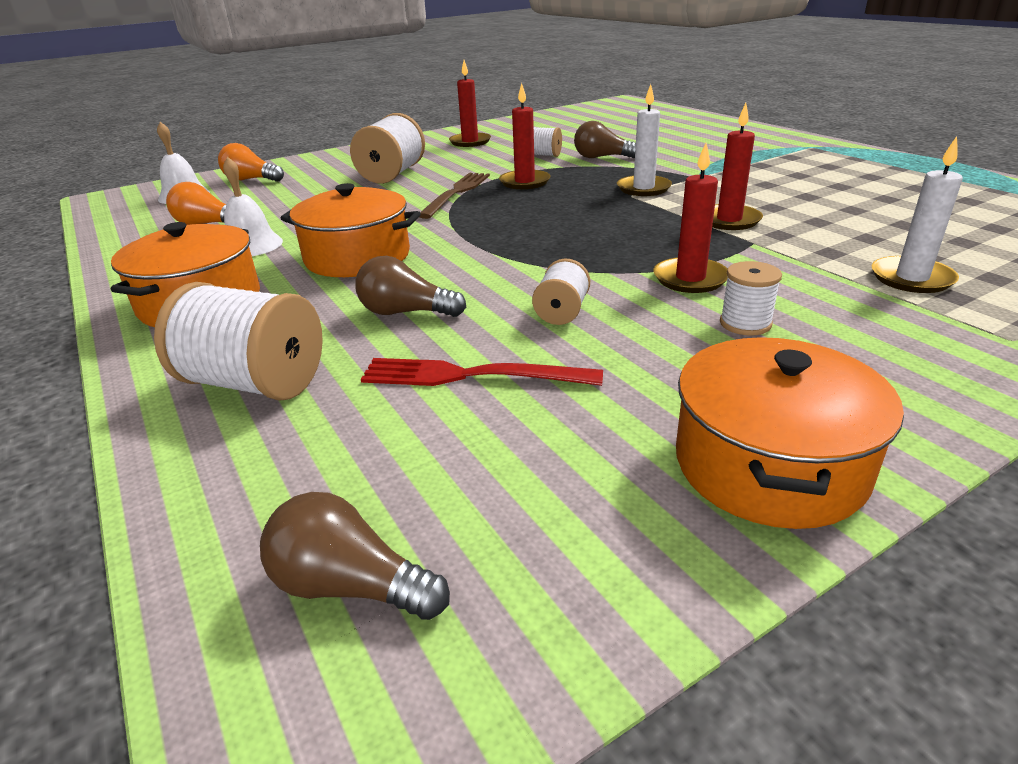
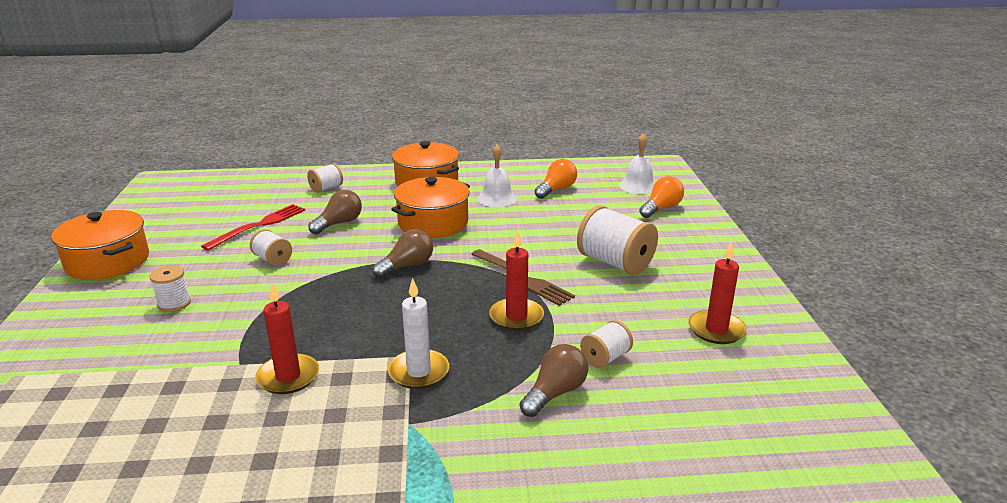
camera: 115 degrees right, 5 degrees down
(255, 383) = (326, 188): white spool -> white spool, size x0.54
(351, 586) = (195, 191): brown light bulb -> brown light bulb (407, 266)
(690, 278) = (239, 311): red candle -> none
(911, 278) = (95, 395): white candle -> none

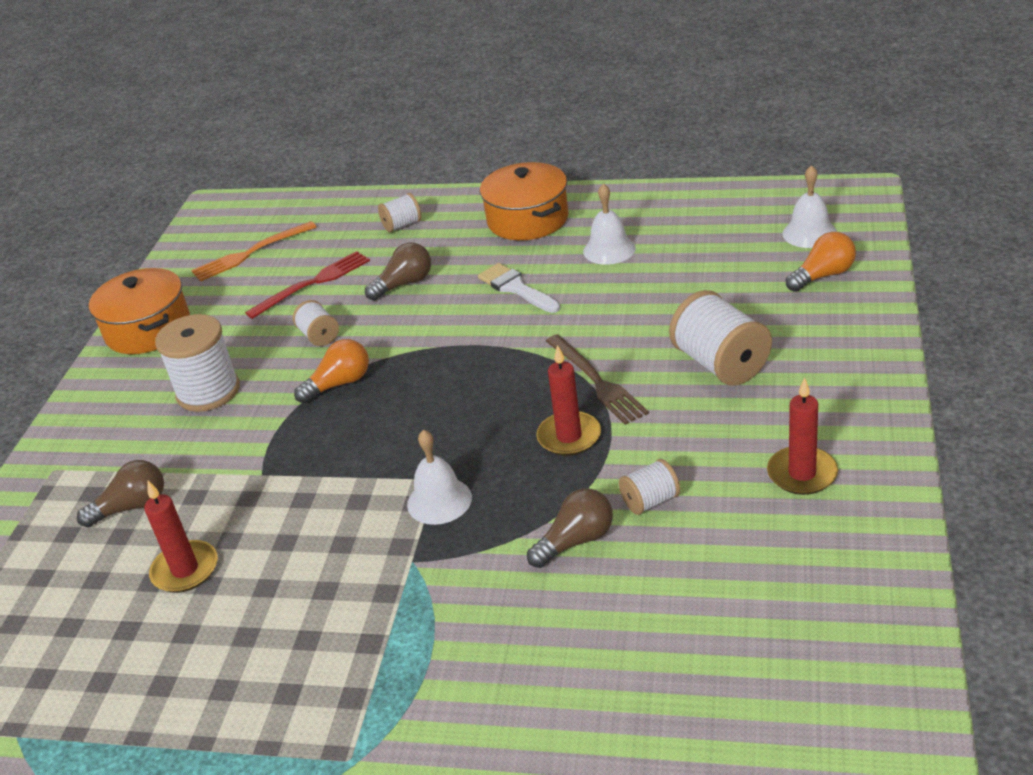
camera: 20 degrees right, 10 degrees up
(174, 303) = (208, 391): white spool -> white spool, size x1.86
(198, 208) = (250, 253): none -> orange fork
(288, 377) = (306, 495): red candle -> red candle (185, 570)
(407, 266) = (466, 354): brown light bulb -> brown light bulb (132, 507)
(419, 372) = (439, 501): white candle -> white bell
(433, 223) = (516, 288): orange pot -> white brush
(556, 190) = (693, 236): orange light bulb -> orange light bulb (339, 384)

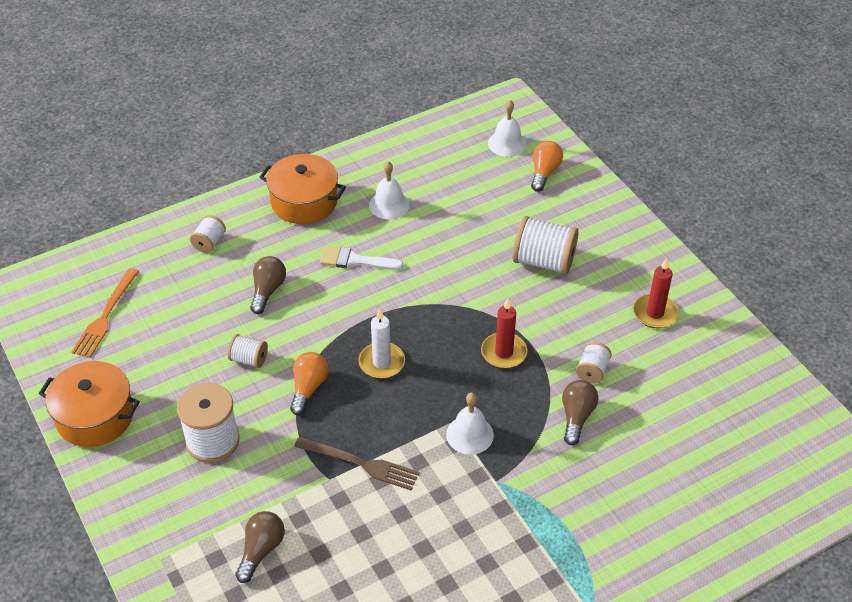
camera: 45 degrees left, 10 degrees up
(185, 570) = (355, 568): red candle -> none
(313, 283) = (193, 320): red fork -> none
(433, 391) = (381, 362): none -> white candle
(596, 381) = (481, 307): brown fork -> brown fork (361, 464)

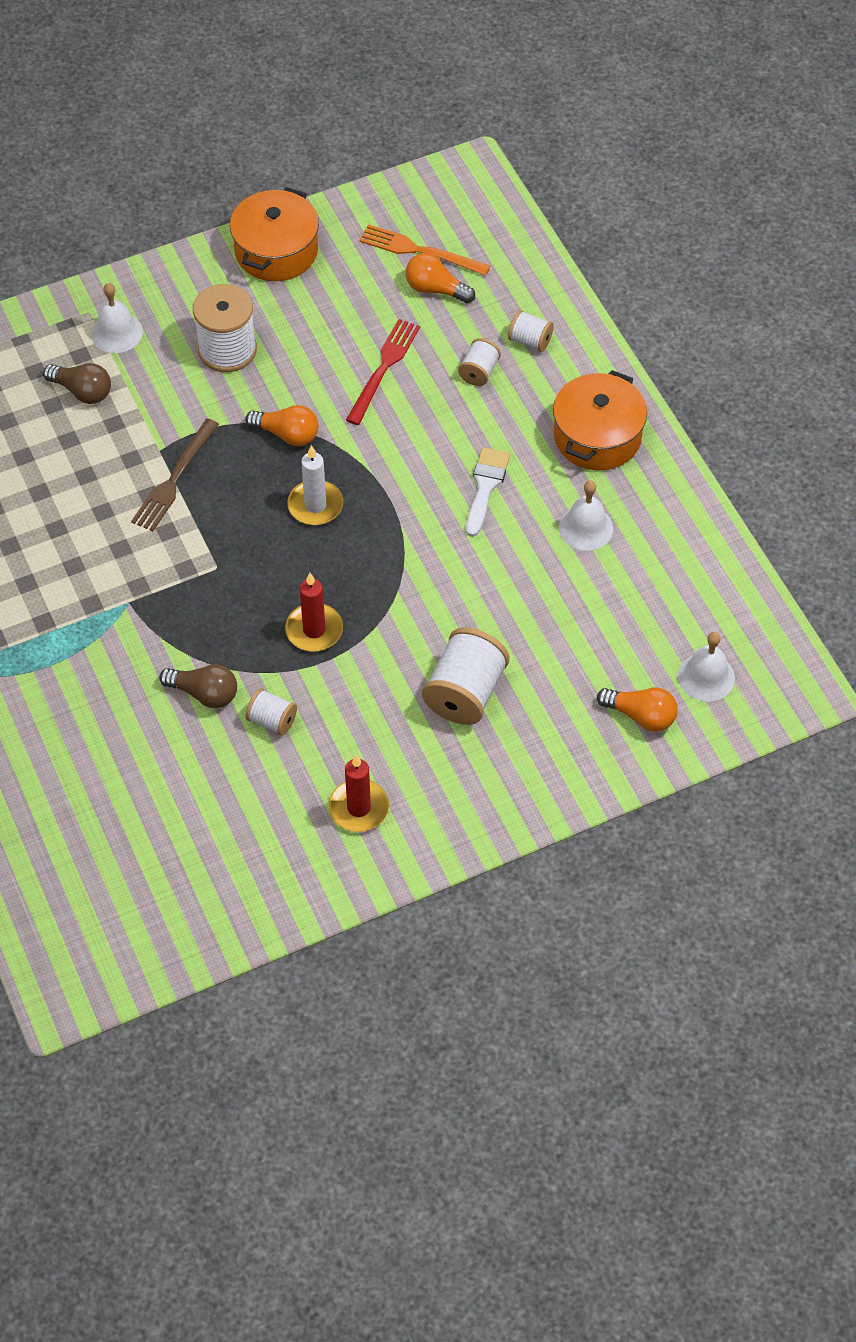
camera: 95 degrees right, 10 degrees up
(150, 302) = (435, 289): none -> orange light bulb
(236, 330) = (384, 368): none -> red fork
(249, 359) = (337, 380): white spool -> white spool (479, 372)
(267, 291) = (443, 398): brown light bulb -> none
(469, 434) = (196, 583): white bell -> white bell (116, 332)

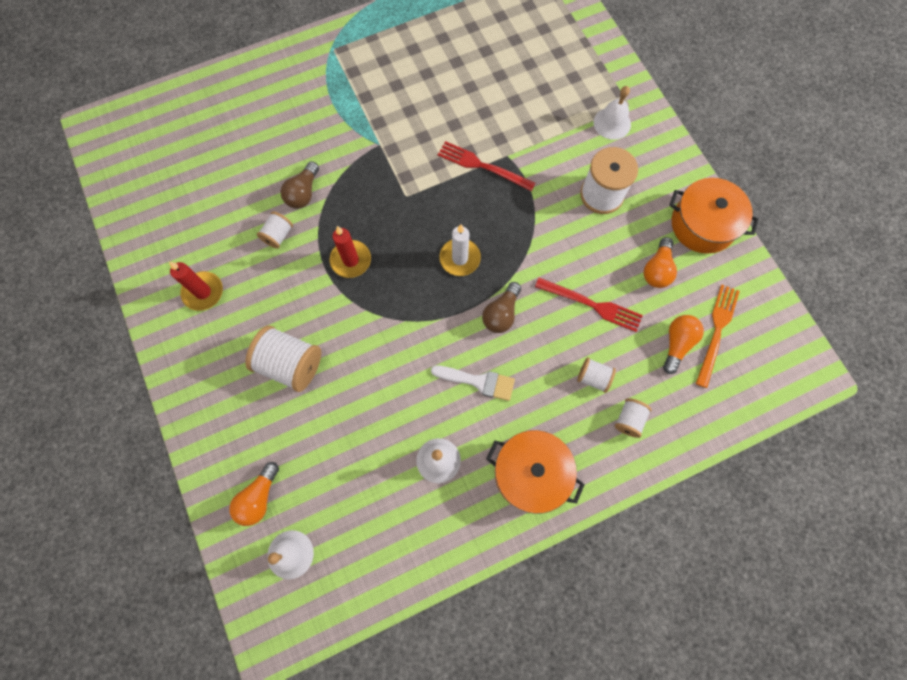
camera: 90 degrees right, 15 degrees up
(82, 391) = (557, 106): brown light bulb -> brown light bulb (501, 313)
(174, 479) = (482, 166): brown fork -> red fork
(287, 434) = (524, 237): orange light bulb -> orange light bulb (657, 269)

